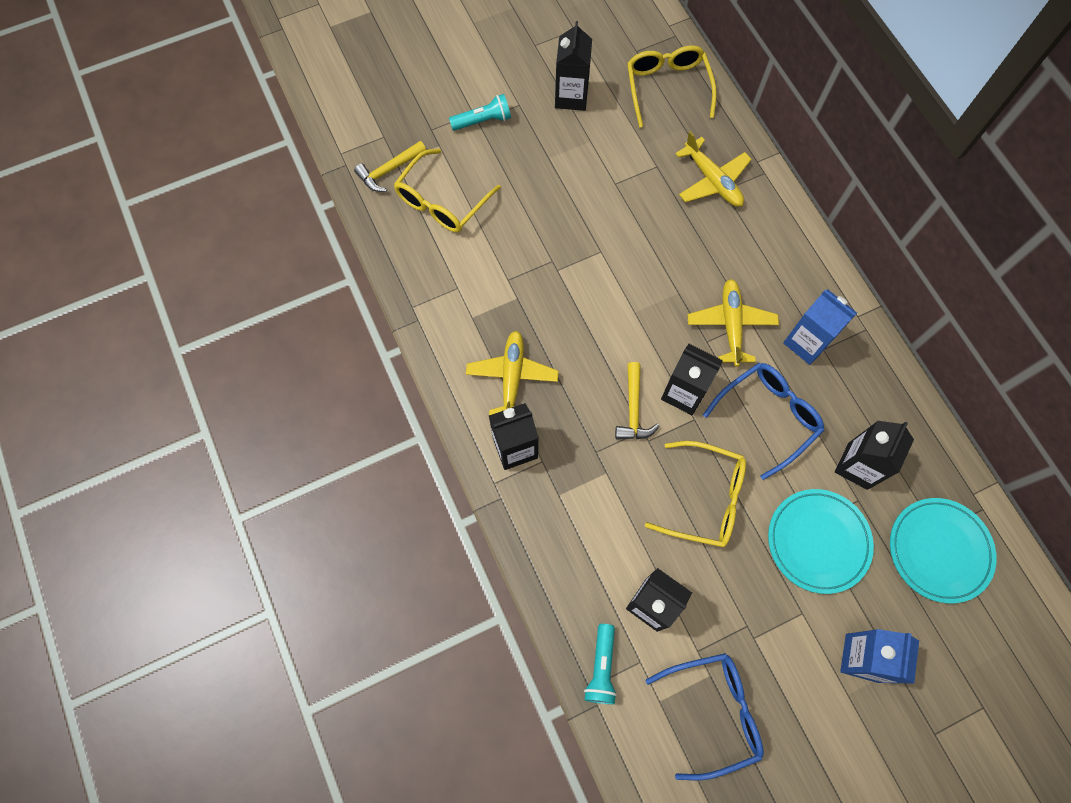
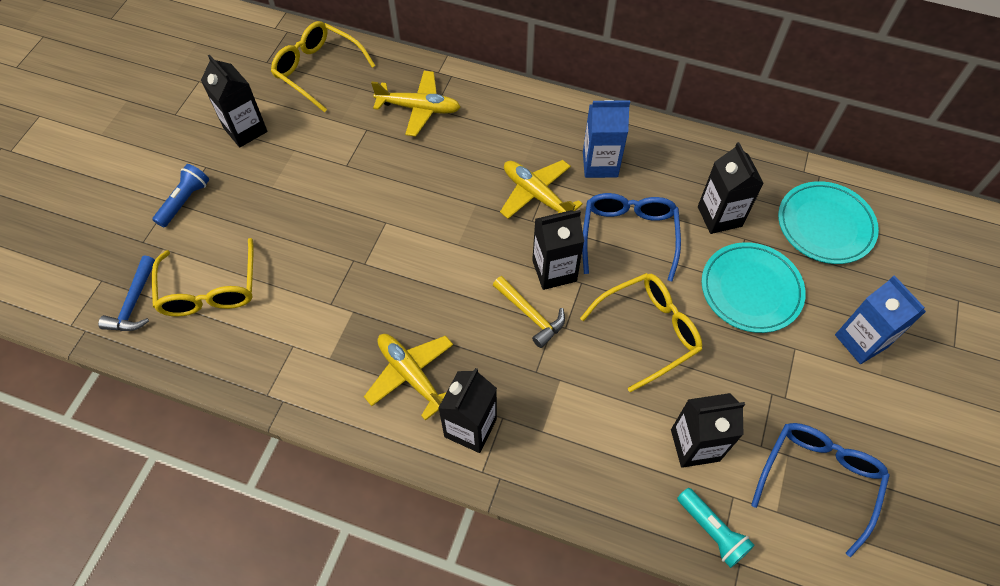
camera: 45 degrees left, 10 degrees down
(389, 170) = (134, 303): yellow hammer -> blue hammer
(483, 120) = (185, 201): turquoise flashlight -> blue flashlight

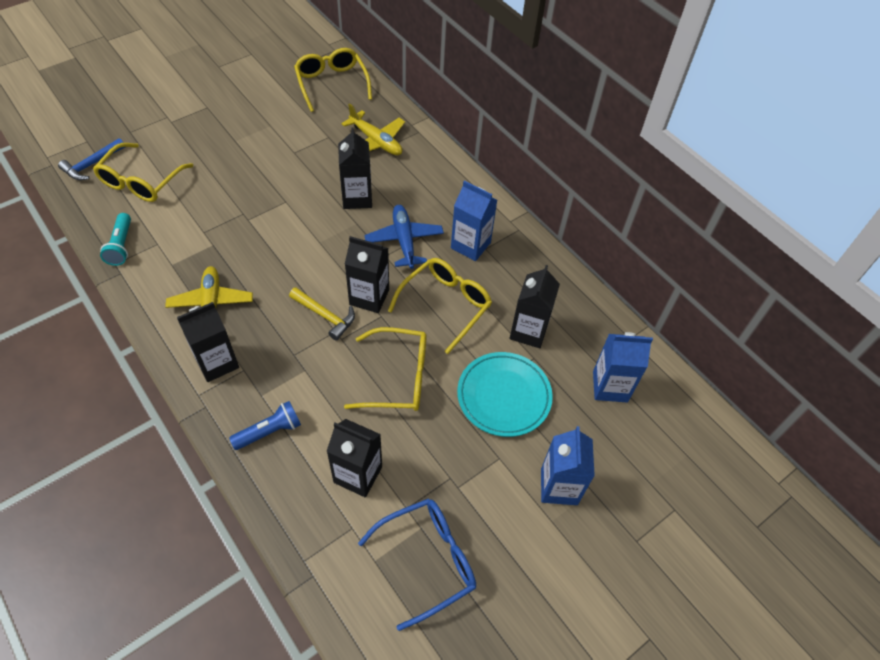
camera: 30 degrees right, 5 degrees down
(185, 201) = (176, 121): blue flashlight -> blue flashlight (269, 431)
(245, 130) = (251, 97): black carton -> black carton (357, 198)
(530, 315) = (325, 316): yellow hammer -> yellow hammer turned 45 degrees counterclockwise
(536, 195) = (404, 240): yellow plane -> blue plane
(628, 235) = (446, 304): blue glasses -> yellow glasses
(712, 531) = (314, 540): turquoise flashlight -> turquoise flashlight (121, 246)
(825, 225) = (610, 386): turquoise plate -> blue carton

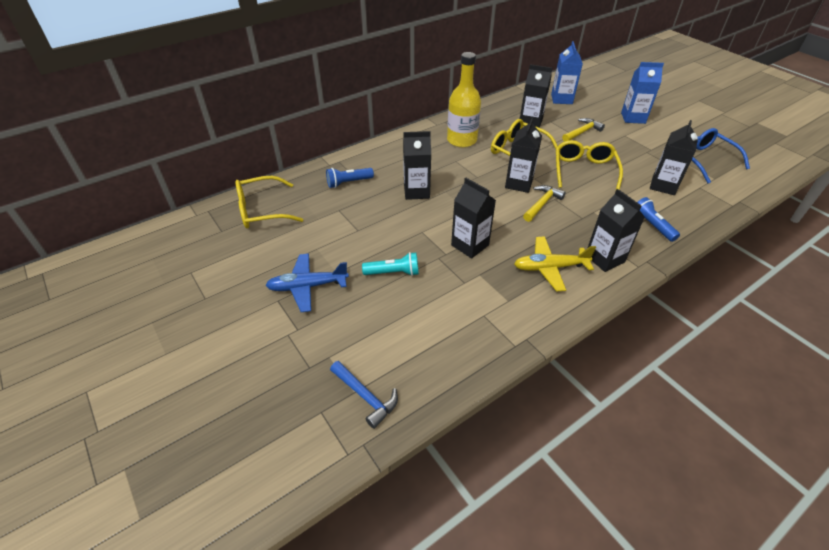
camera: 85 degrees left, 10 degrees down
(121, 246) = (491, 344): turquoise flashlight -> turquoise flashlight (393, 272)
(141, 182) = (396, 342): yellow glasses -> none
(258, 240) = (470, 245): none -> black carton
(376, 141) = (348, 183): yellow plane -> blue flashlight
(404, 240) = (461, 168): blue plane -> blue plane (307, 286)
(470, 245) = (462, 140): blue carton -> yellow bottle
(504, 396) = (582, 132): turquoise plate -> yellow hammer

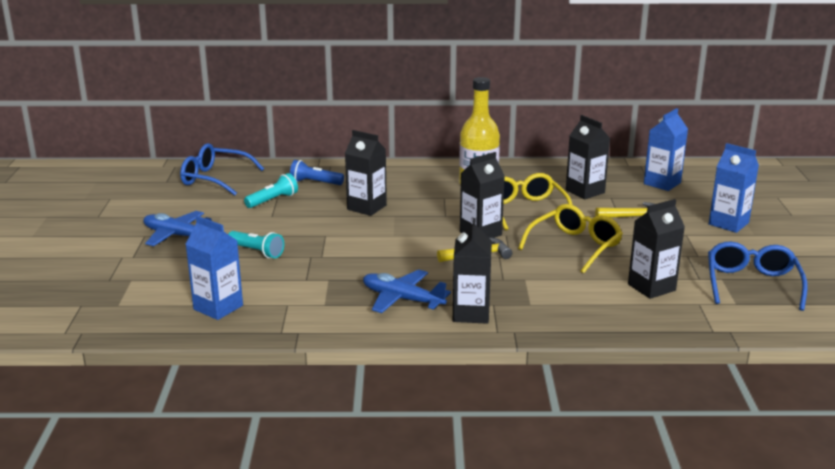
camera: 35 degrees right, 20 degrees down
(261, 210) = (214, 179): yellow glasses -> blue glasses
(338, 214) = (273, 200): none -> turquoise flashlight
(365, 396) = (121, 310): blue hammer -> none
(438, 347) = (218, 307): none -> blue carton
(470, 245) = (353, 258): black carton -> none
(549, 268) = (402, 299): yellow plane -> blue plane
(651, 225) = (572, 310): blue flashlight -> none

